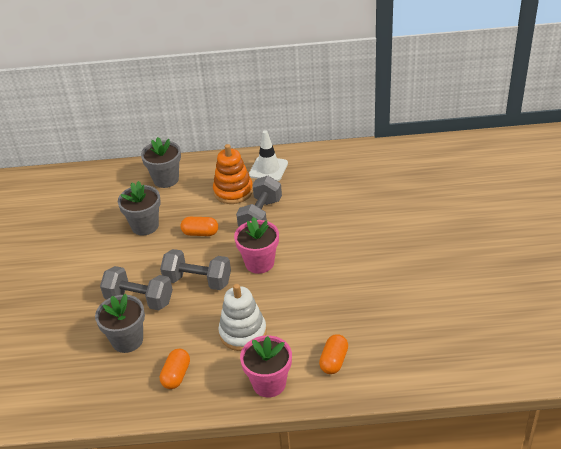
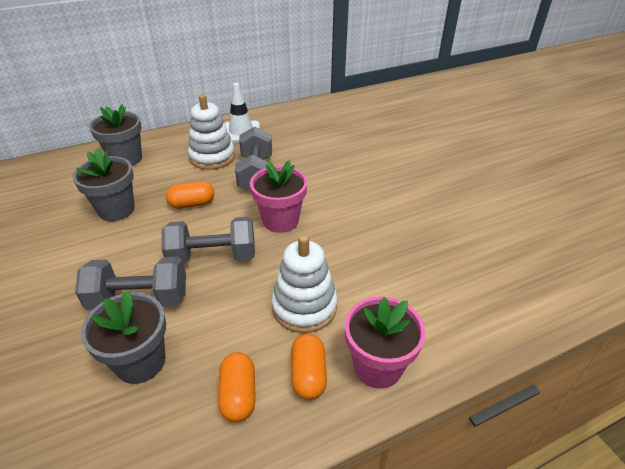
camera: 25 degrees left, 0 degrees up
(233, 191) = (212, 157): orange stacking toy -> white stacking toy
(334, 361) = (439, 311): orange capsule -> orange capsule (308, 374)

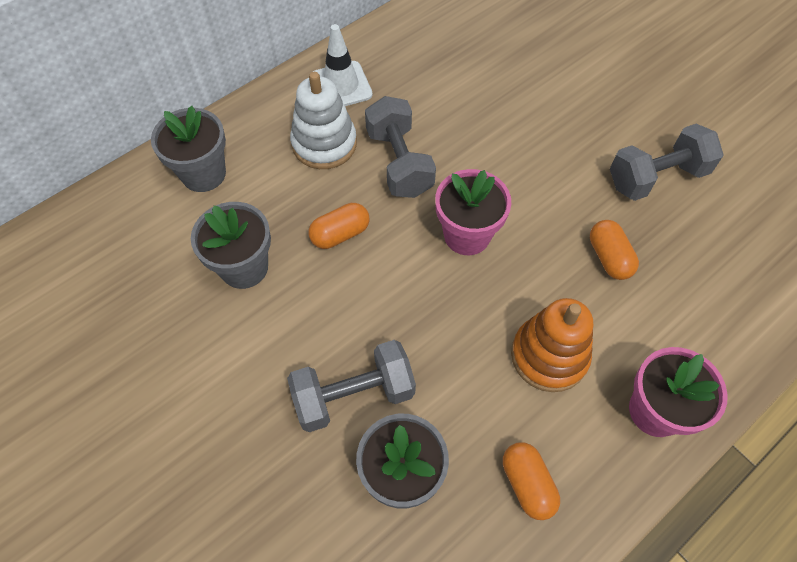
camera: 15 degrees left, 20 degrees up
(213, 257) = (410, 312): grey dumbbell -> grey dumbbell (656, 177)
(304, 306) = (549, 356): white stacking toy -> orange stacking toy
(308, 374) = (589, 440): orange capsule -> orange capsule (609, 257)

